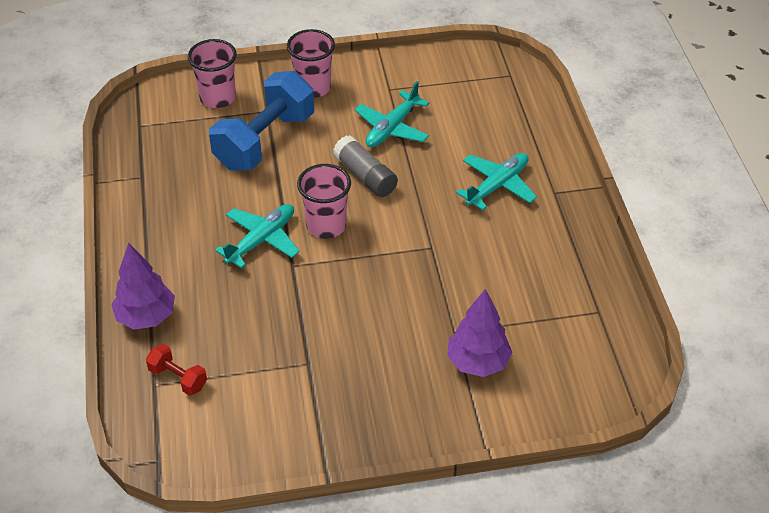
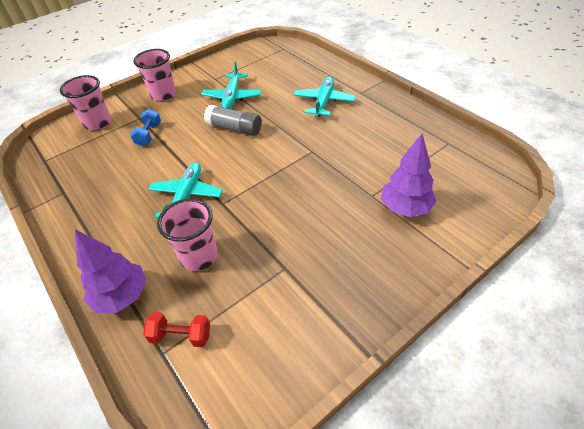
camera: 25 degrees left, 0 degrees up
(265, 141) = (149, 135): blue dumbbell -> blue dumbbell, size x0.45
(326, 226) = (229, 168): pink cup -> pink cup (199, 256)

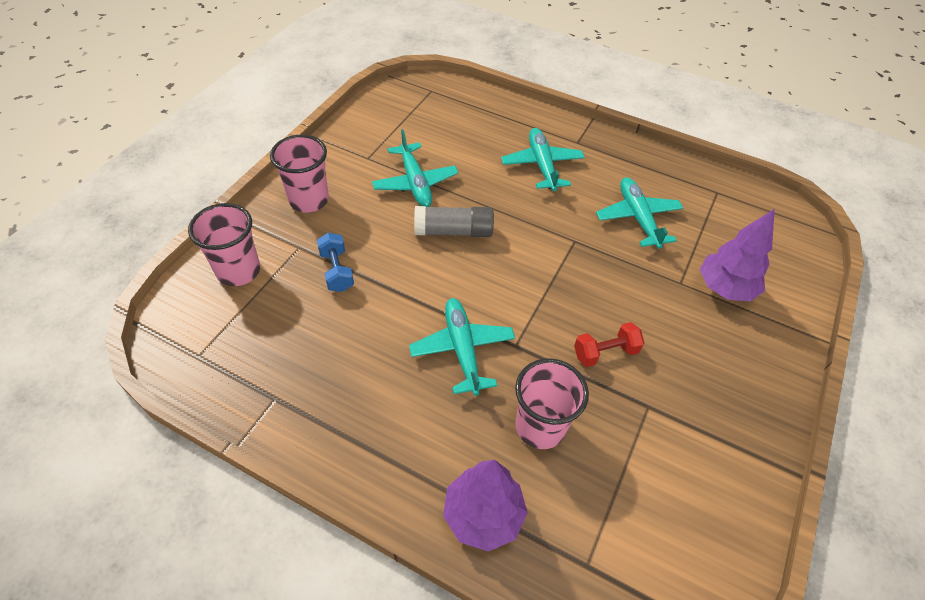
camera: 30 degrees left, 5 degrees up
(181, 336) = (593, 535): red dumbbell -> red dumbbell (605, 352)
(370, 147) = (638, 218): none -> turquoise plane

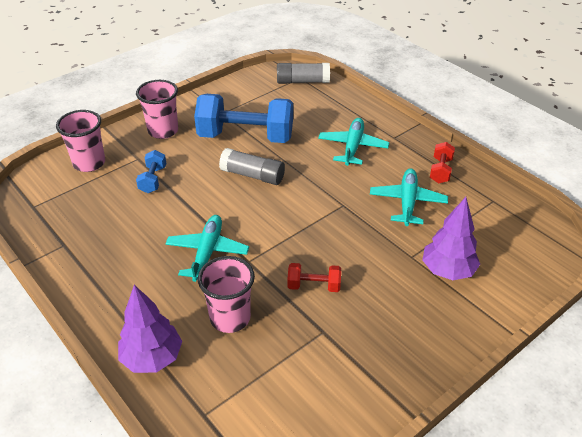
camera: 25 degrees right, 10 degrees down
(415, 183) = (245, 137): turquoise plane -> blue dumbbell
(437, 95) = (302, 81): none -> grey glue stick
(647, 171) = (440, 171): none -> red dumbbell

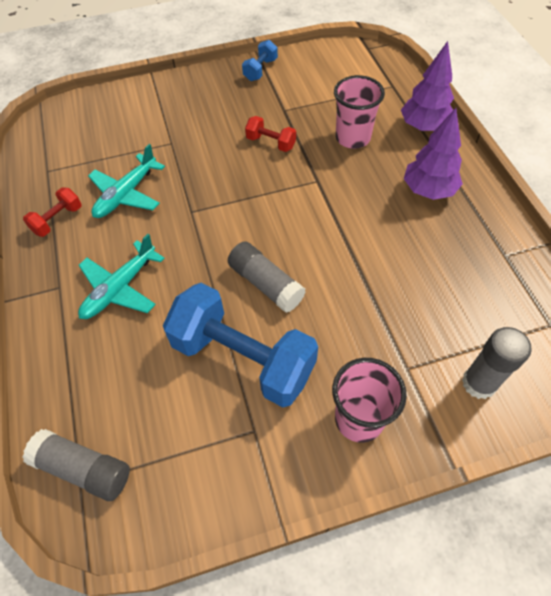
camera: 155 degrees left, 15 degrees up
(89, 163) = (479, 383): pink cup -> grey glue stick
(153, 180) = (392, 319): blue dumbbell -> blue dumbbell (260, 70)
(207, 252) = (353, 200): turquoise plane -> none
(447, 271) = (153, 123): purple tree -> purple tree (428, 190)

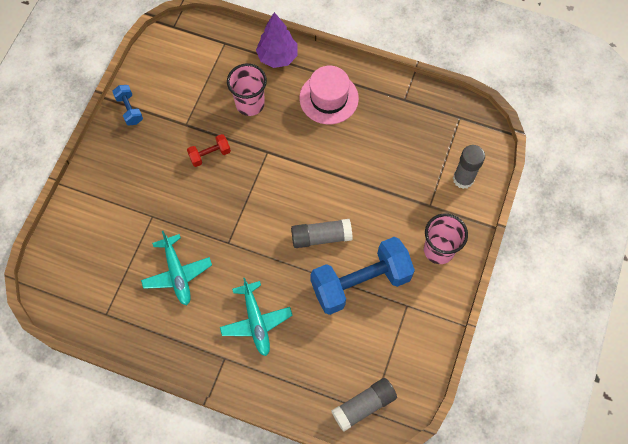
camera: 55 degrees left, 10 degrees up
(58, 220) = (163, 330): red dumbbell -> none
(428, 190) = (329, 98): purple tree -> pink hat

